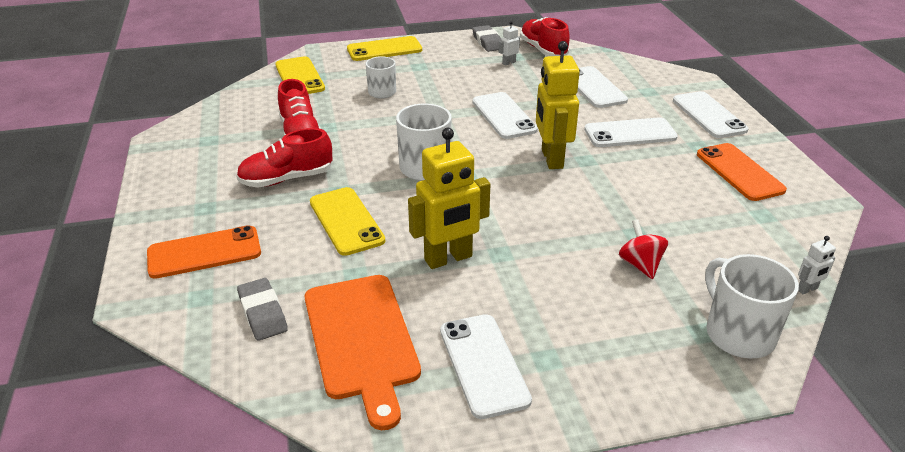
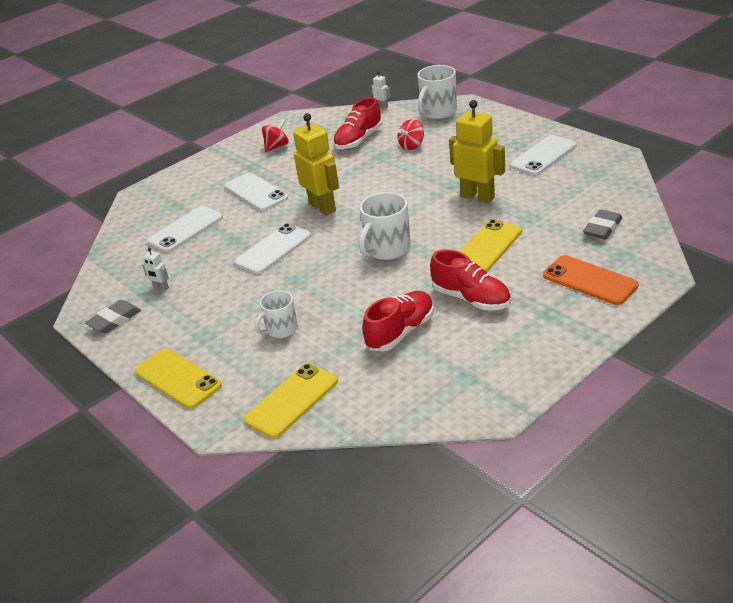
camera: 115 degrees left, 0 degrees up
(362, 340) = (575, 191): orange cutting board -> none
(543, 50) = (117, 281): red shoe -> red shoe (358, 140)
(551, 159) = (323, 207): yellow robot -> yellow robot turned 90 degrees counterclockwise
(709, 115) = (200, 174): white phone -> none
(739, 172) = (277, 146): orange phone -> red spinning top

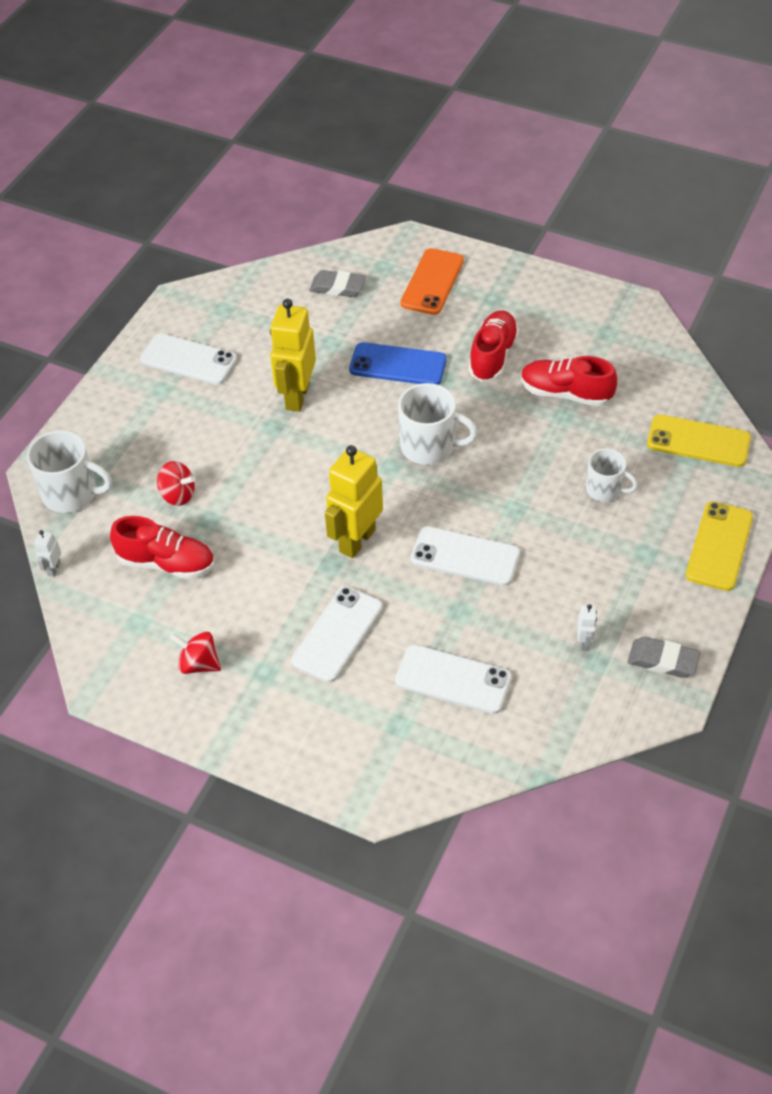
camera: 115 degrees left, 15 degrees up
(487, 247) = (398, 365): yellow phone -> blue phone

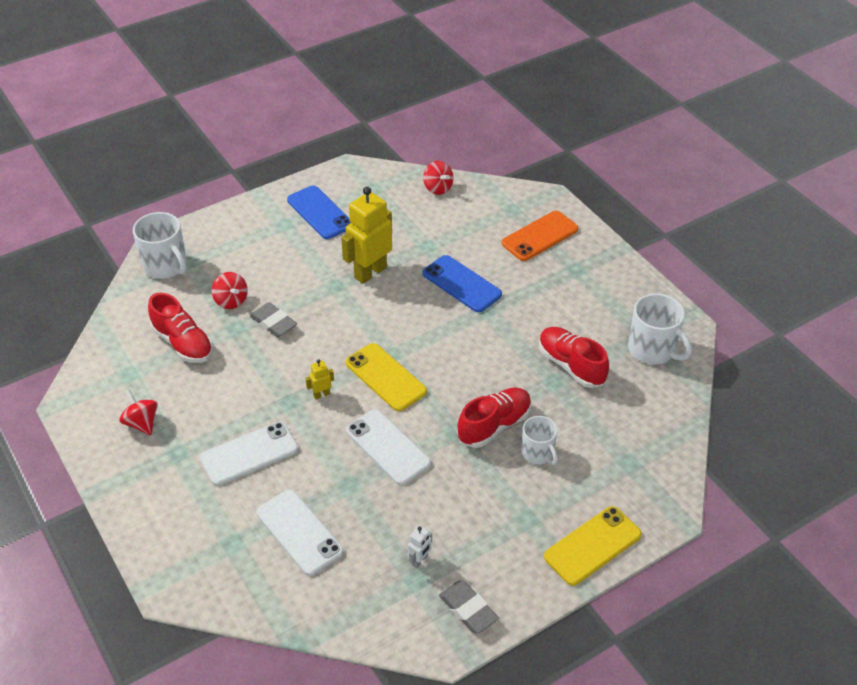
camera: 30 degrees right, 5 degrees down
(53, 569) = (111, 310): white robot -> none
(188, 359) = (320, 212): white phone -> blue phone
(289, 279) = (438, 188): none -> red spinning top
(337, 287) = (466, 209): grey eraser -> grey eraser (273, 323)
(356, 540) = (321, 394): yellow robot -> yellow robot, size x0.43
(429, 447) = (432, 354): white mug -> white mug (652, 350)
(493, 356) = (538, 311): red shoe -> red shoe (494, 425)
(698, 441) = (647, 455): yellow phone -> yellow phone (385, 377)

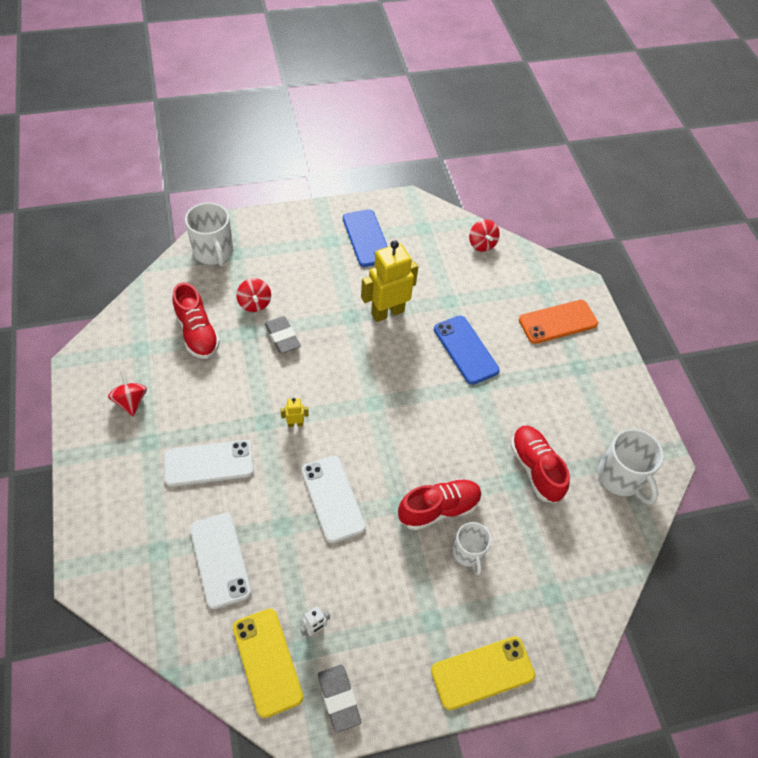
camera: 15 degrees right, 10 degrees up
(385, 377) = (359, 425): yellow phone -> yellow phone (267, 662)

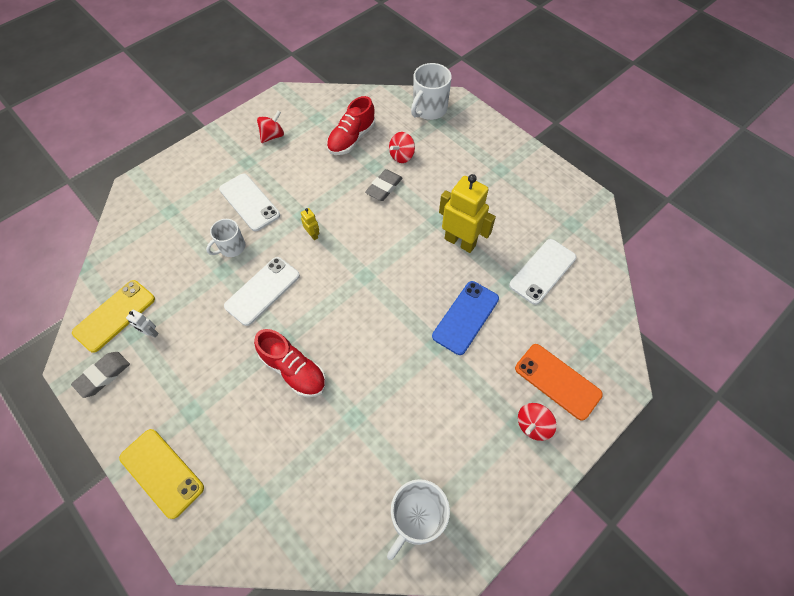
camera: 65 degrees right, 5 degrees up
(220, 560) = (178, 248): white phone -> white phone (542, 271)
(366, 238) = (524, 191): blue phone -> none
(468, 553) = (264, 412): white mug -> white mug (231, 247)
(482, 244) = (594, 276): red spinning top -> red spinning top (533, 425)
(535, 469) = (378, 432): red shoe -> none

